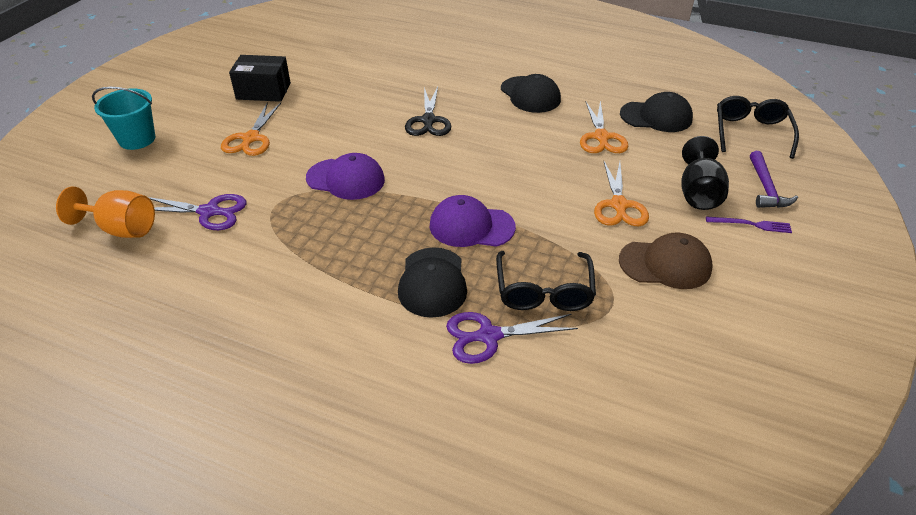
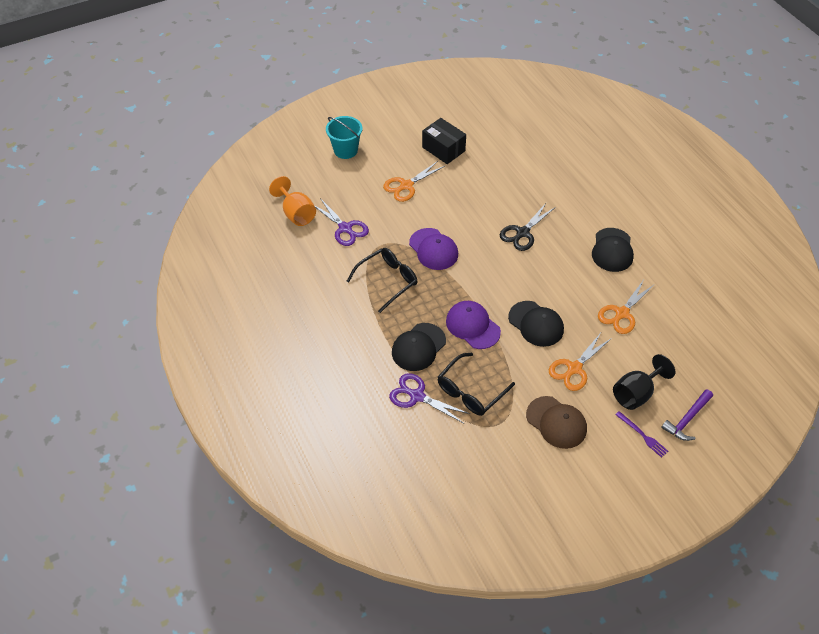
camera: 40 degrees right, 10 degrees up
(656, 117) = (681, 320): black cap -> black cap (536, 324)
(751, 132) = (735, 375): black glasses -> black glasses (387, 281)

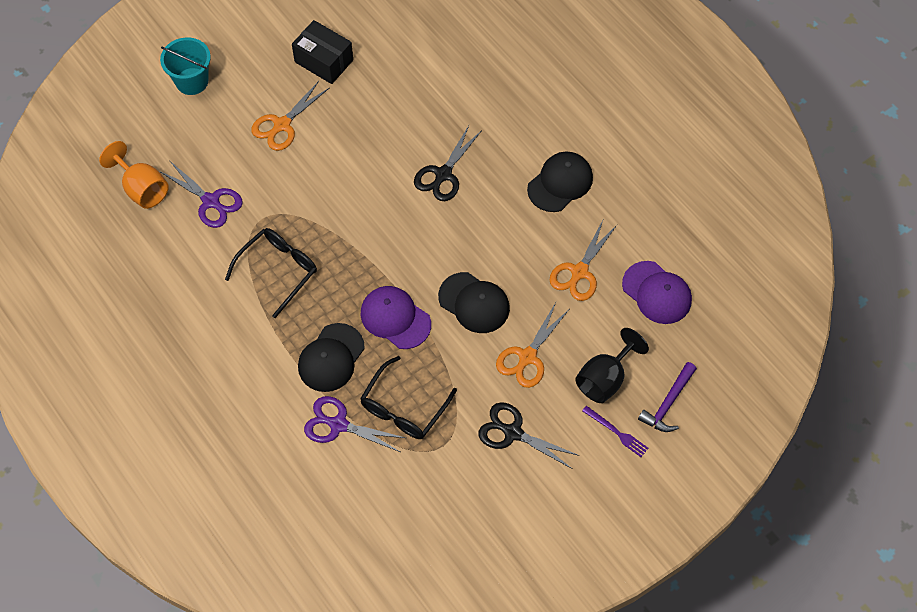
camera: 10 degrees left, 10 degrees up
(433, 249) = (331, 215): purple cap -> purple cap (657, 293)
(556, 422) = (512, 432): brown cap -> black scissors
(612, 250) = (560, 183): black cap -> black cap turned 135 degrees counterclockwise

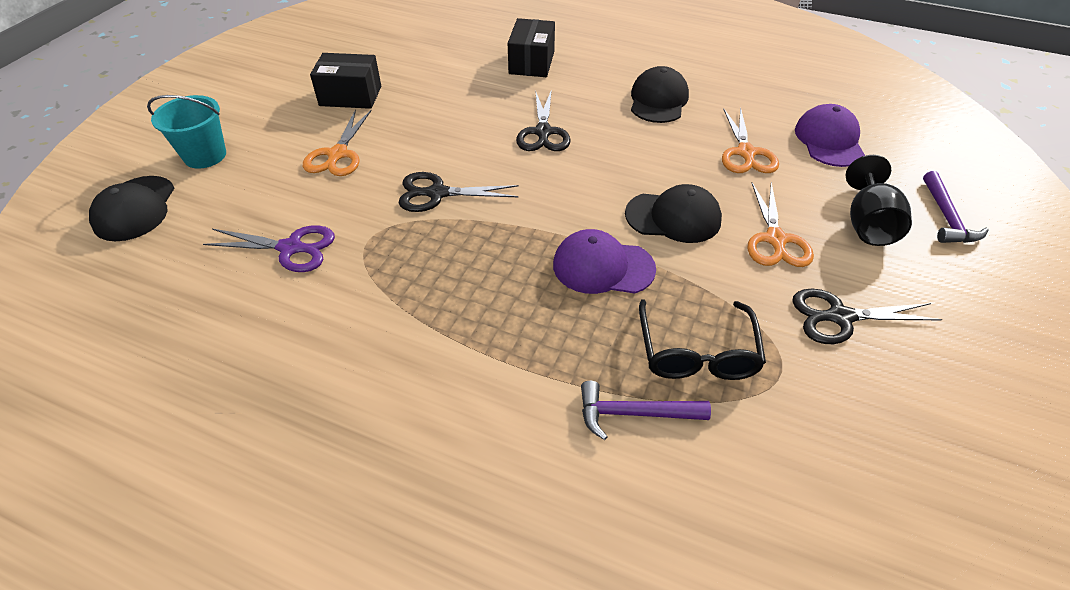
camera: 30 degrees left, 15 degrees down
(142, 189) = (187, 270): orange goblet -> none
(278, 270) = (424, 280): black glasses -> none
(329, 199) = (437, 193): none -> black scissors
(331, 358) = (561, 341): black cap -> black cap (135, 209)
(338, 424) = (634, 413): purple scissors -> purple hammer
(491, 87) = (531, 62): none -> black box
(616, 432) = (935, 264): purple fork -> none
(657, 293) = (829, 140): purple cap -> purple cap turned 105 degrees counterclockwise

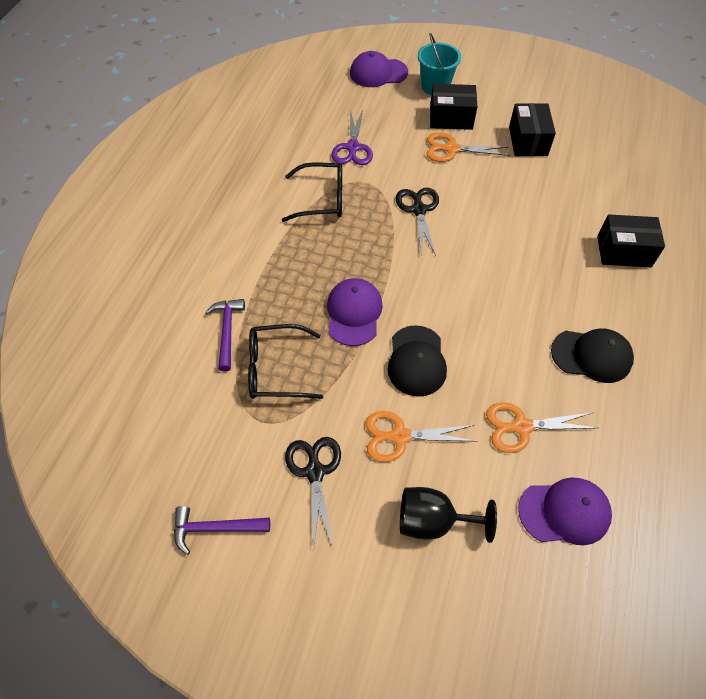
camera: 85 degrees right, 10 degrees up
(135, 209) = (378, 73): black cap -> purple cap
(278, 149) = (451, 118): none -> black box
(388, 289) = (322, 199): none -> black glasses
(543, 132) = (512, 267): black scissors -> none
(946, 217) = (456, 604): purple hammer -> purple hammer (216, 528)

